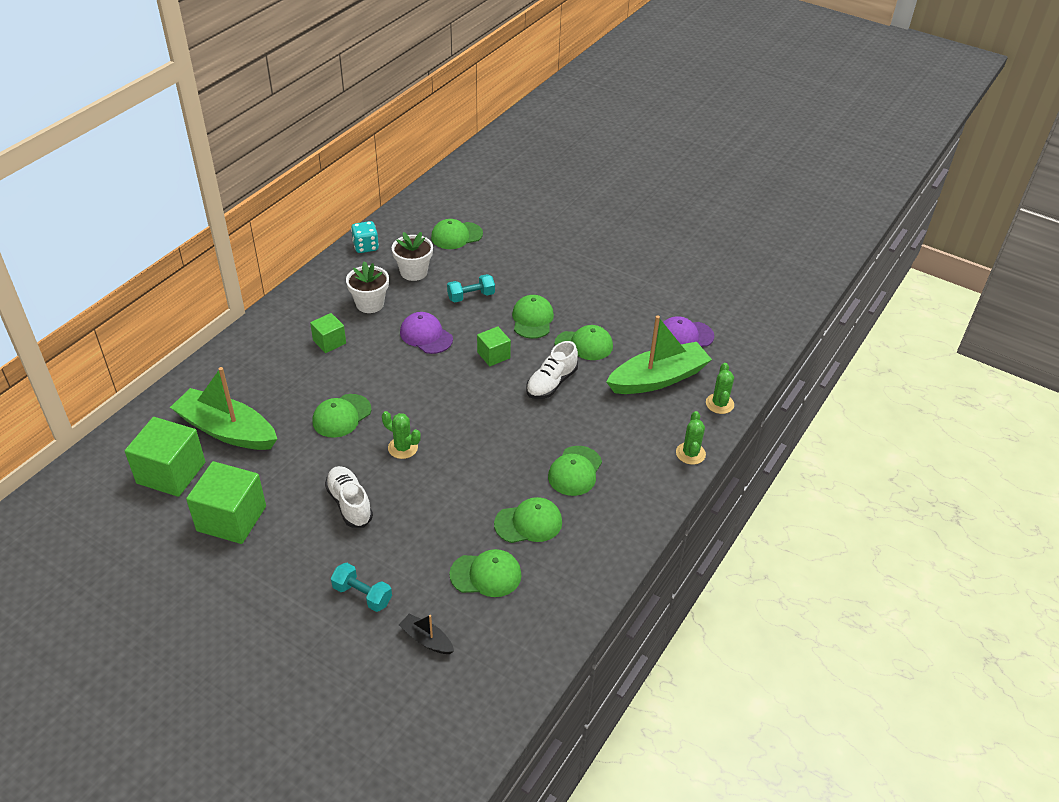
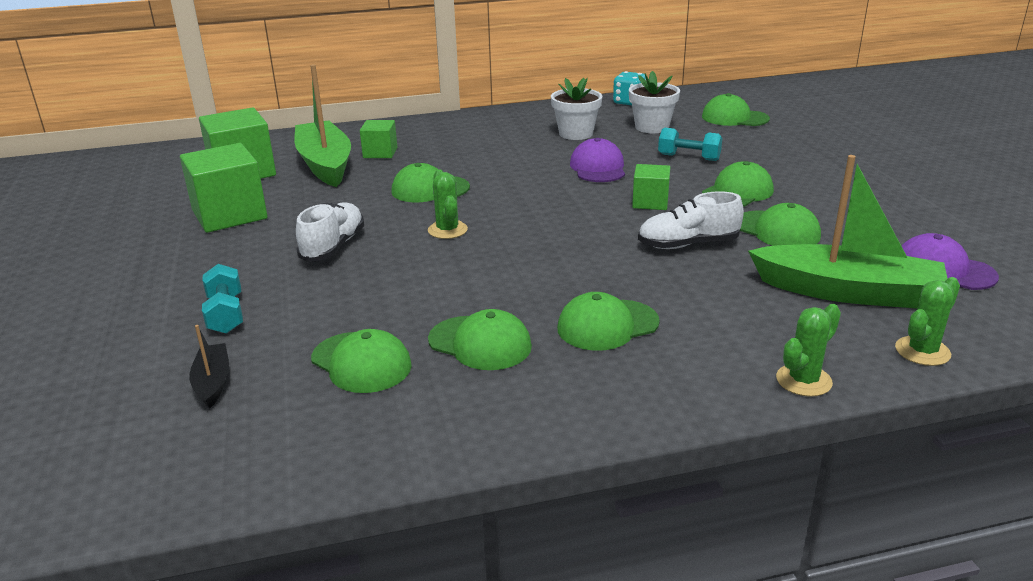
camera: 45 degrees right, 15 degrees down
(329, 342) = (499, 144): green cube -> green cube (380, 153)

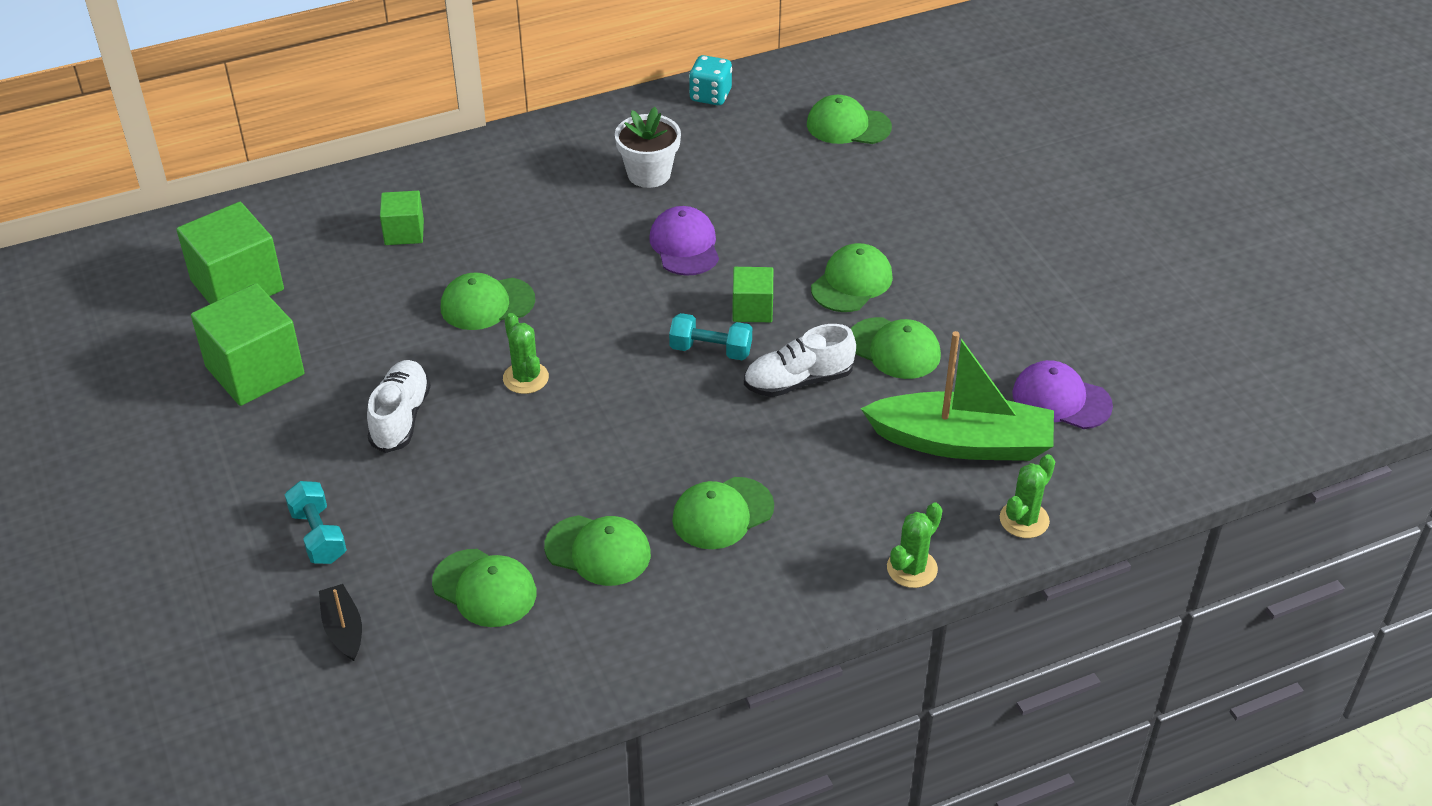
camera: 10 degrees left, 15 degrees up
(325, 164) = (340, 262): green boat -> none
(652, 127) = (744, 154): white flower pot -> none
(689, 157) = (793, 217): turquoise dumbbell -> turquoise dumbbell (711, 350)

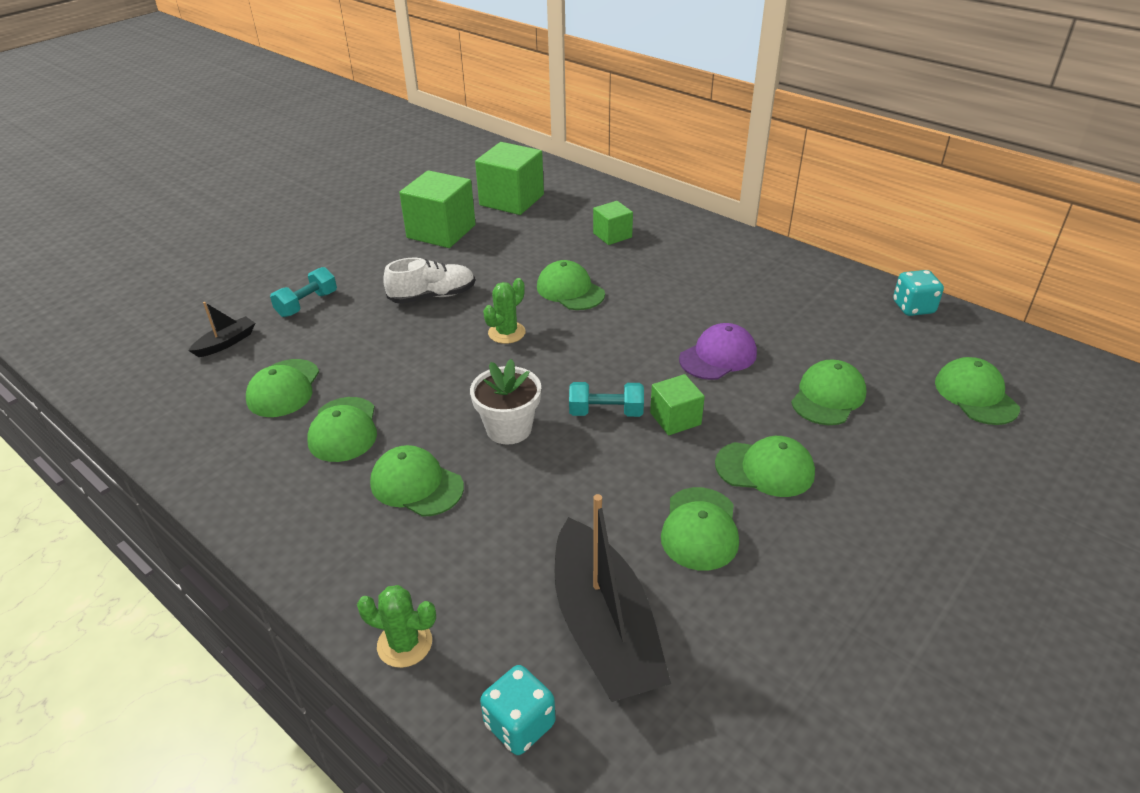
camera: 65 degrees right, 5 degrees down
(649, 174) = (782, 310): white flower pot -> white flower pot (509, 428)
(711, 350) = (606, 412): turquoise dumbbell -> turquoise dumbbell turned 75 degrees counterclockwise
(790, 205) = (828, 396): none -> green cap
(798, 381) = (607, 477): white shoe -> none
(962, 442) = (604, 628): green boat -> black boat
(1024, 520) = (519, 724): green cactus -> turquoise dice
(1061, 399) = (731, 701): purple cap -> none

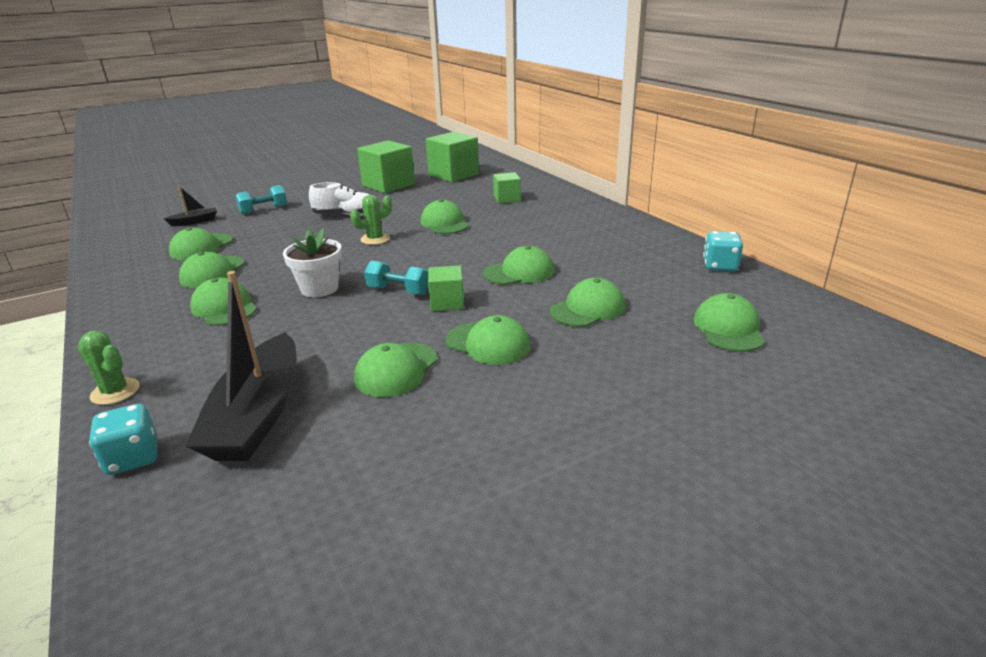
camera: 20 degrees right, 10 degrees down
(718, 356) = (519, 272): purple cap -> green cap

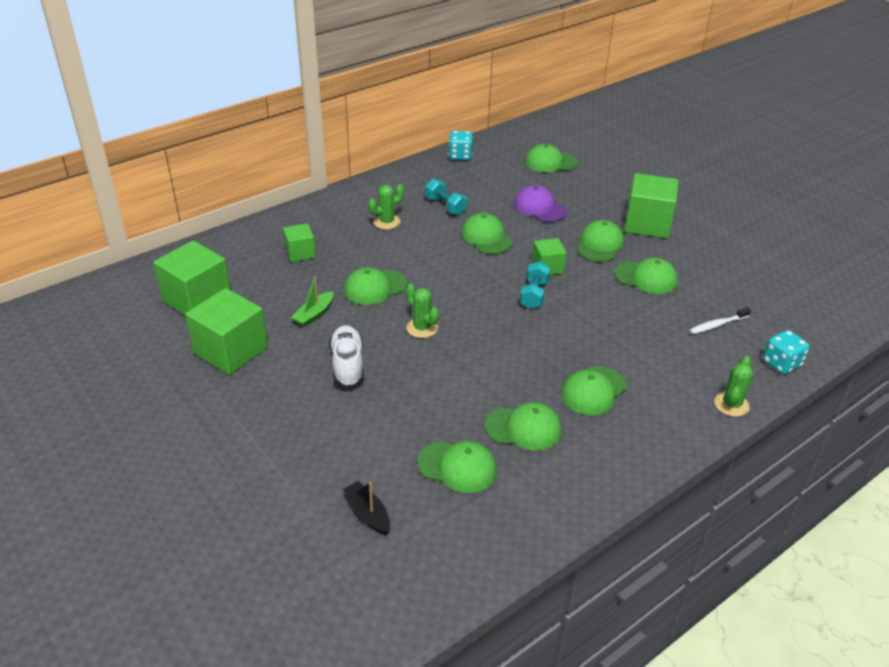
camera: 100 degrees left, 10 degrees up
(258, 414) = (717, 325): black boat -> white toothbrush
(263, 210) = (322, 452): turquoise dumbbell -> turquoise dumbbell (445, 206)
(319, 289) = (541, 340): white flower pot -> none
(417, 204) = (314, 314): none -> green boat
(540, 395) = (647, 224): none -> green cube
(556, 227) = (386, 222): none -> green cactus
(587, 309) = (540, 208): green cap -> purple cap

